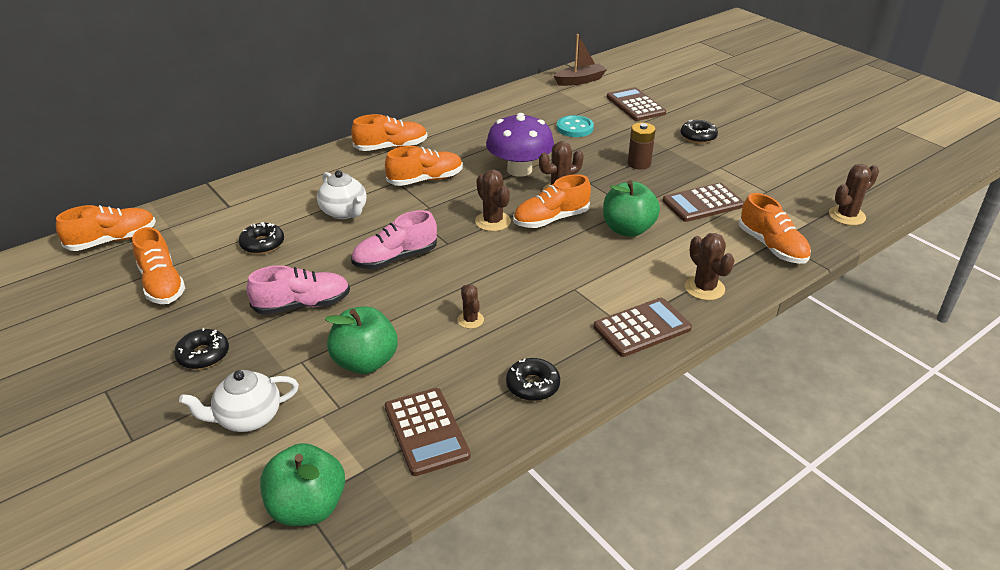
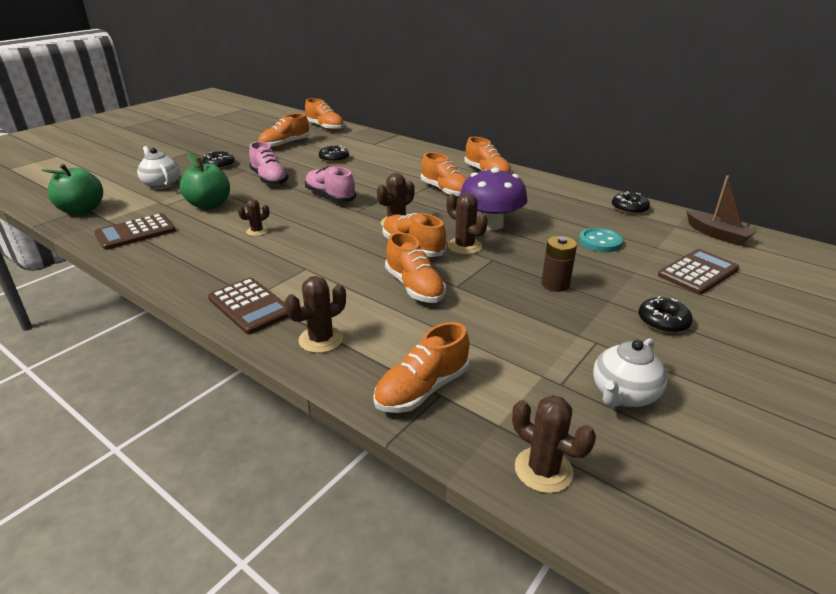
camera: 75 degrees right, 5 degrees down
(344, 212) = (383, 173): white teapot -> white teapot (623, 395)
(532, 385) = (176, 263): black donut -> black donut (629, 208)
(628, 229) = (414, 287): green apple -> orange shoe
(702, 203) = (495, 332): brown calculator -> none

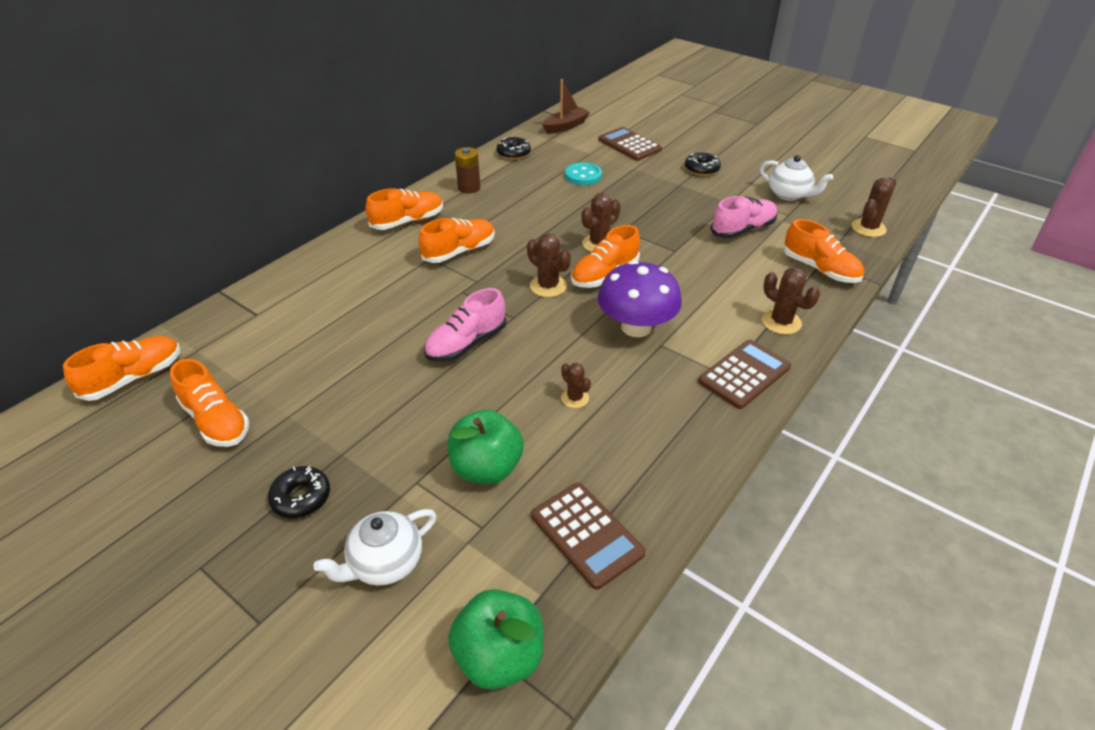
camera: 90 degrees left, 10 degrees up
(269, 179) = (389, 415): pink shoe -> pink shoe (743, 229)
(334, 158) = (314, 352): black donut -> none
(414, 287) = (682, 273): orange shoe -> none
(491, 224) = (549, 227): purple mushroom -> purple mushroom (636, 327)
(555, 284) = (660, 204): brown battery -> brown battery (469, 188)

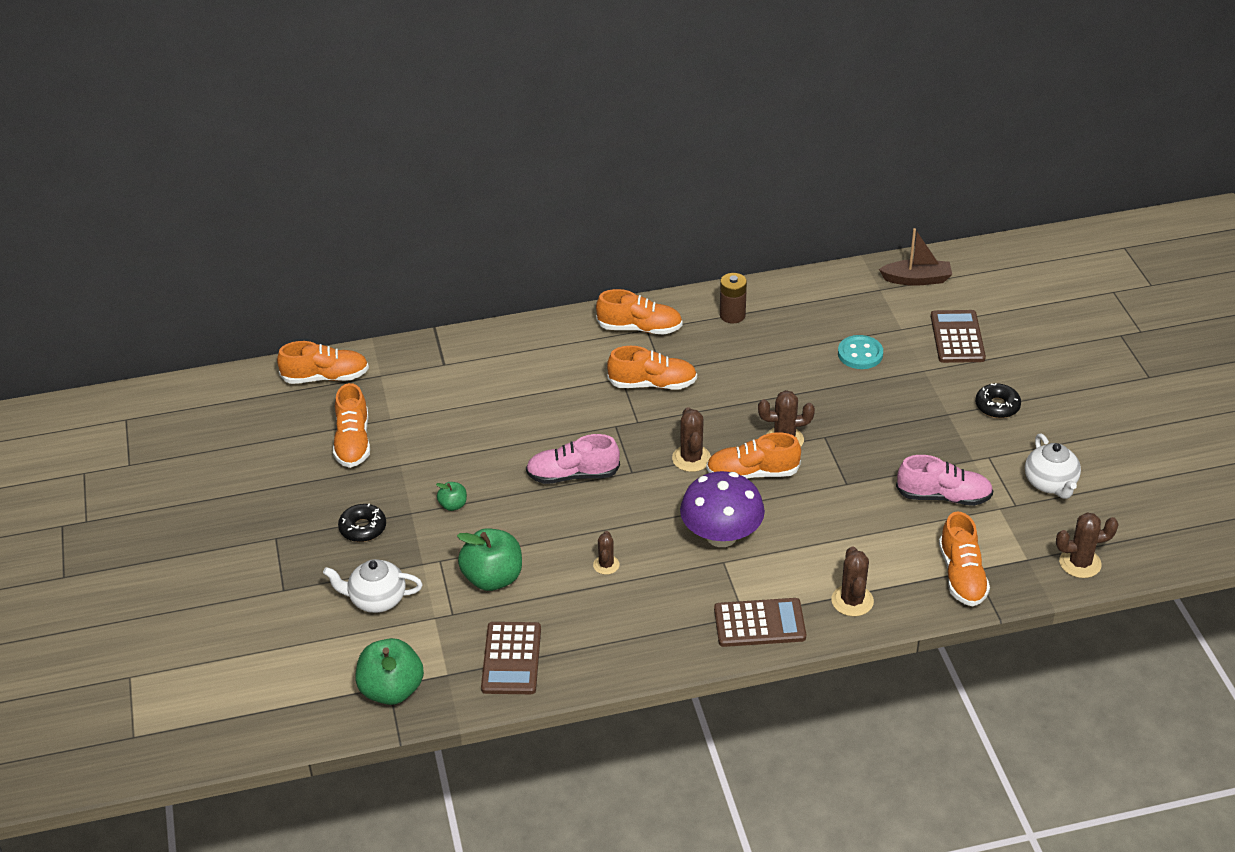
camera: 40 degrees right, 0 degrees up
(379, 424) = (453, 505): none -> green apple
(513, 153) = (821, 291): black donut -> none

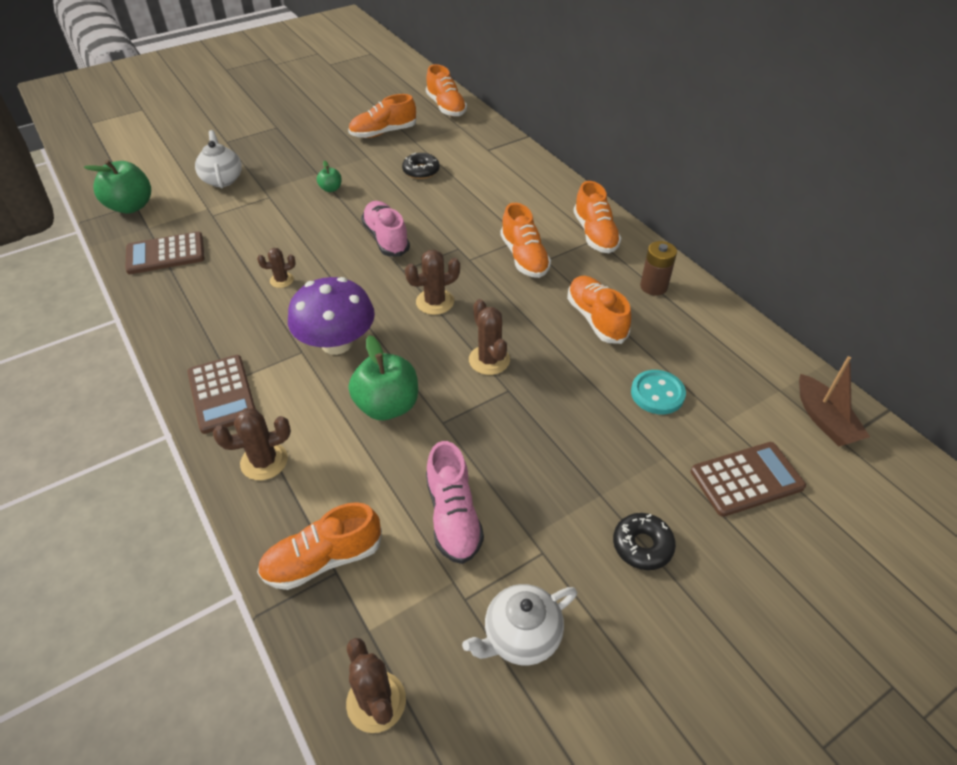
camera: 70 degrees right, 5 degrees up
(363, 528) = (295, 157): black donut -> black donut (421, 171)
(493, 578) = (254, 225): green apple -> green apple (387, 406)
(752, 473) = (430, 347): orange shoe -> orange shoe (596, 319)

